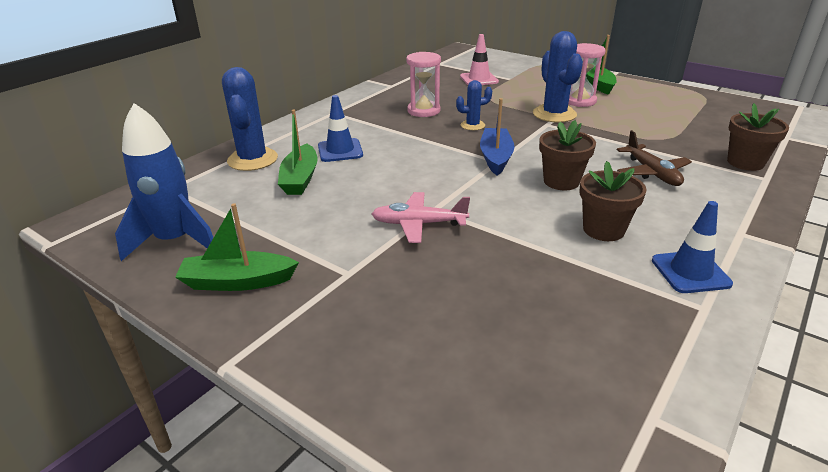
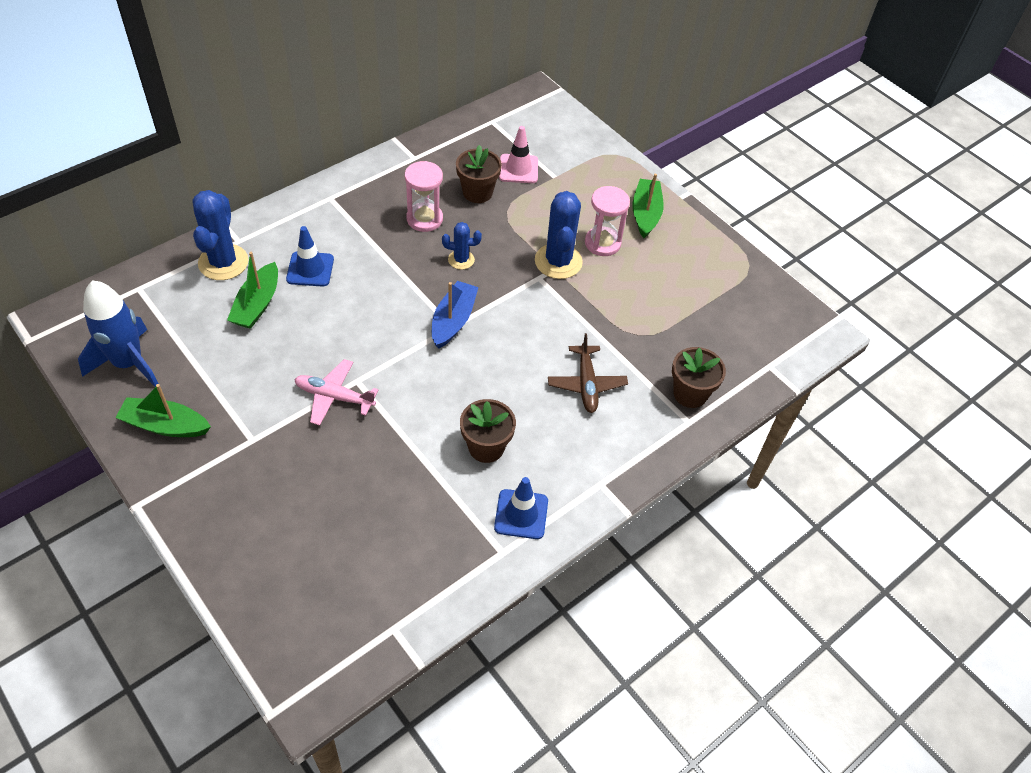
camera: 10 degrees right, 20 degrees up
(561, 181) = (492, 373): brown flower pot -> brown flower pot (477, 192)

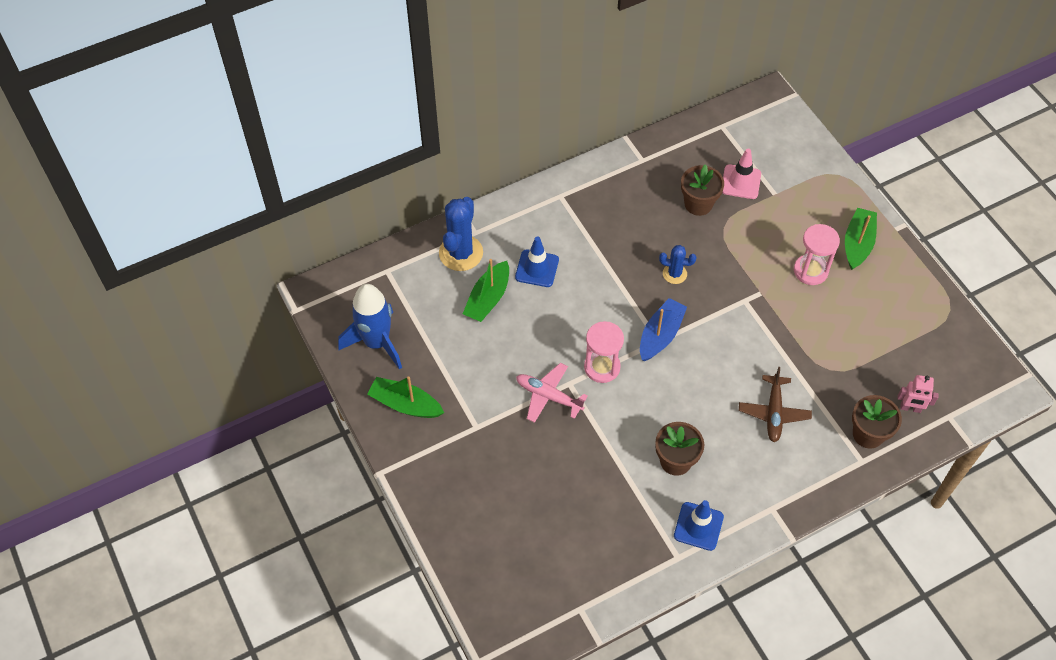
camera: 15 degrees right, 5 degrees up
(424, 219) = (645, 227): pink hourglass -> pink hourglass (602, 367)
(558, 261) = (765, 285): blue cactus -> none
(728, 363) = (910, 408): none -> pink robot

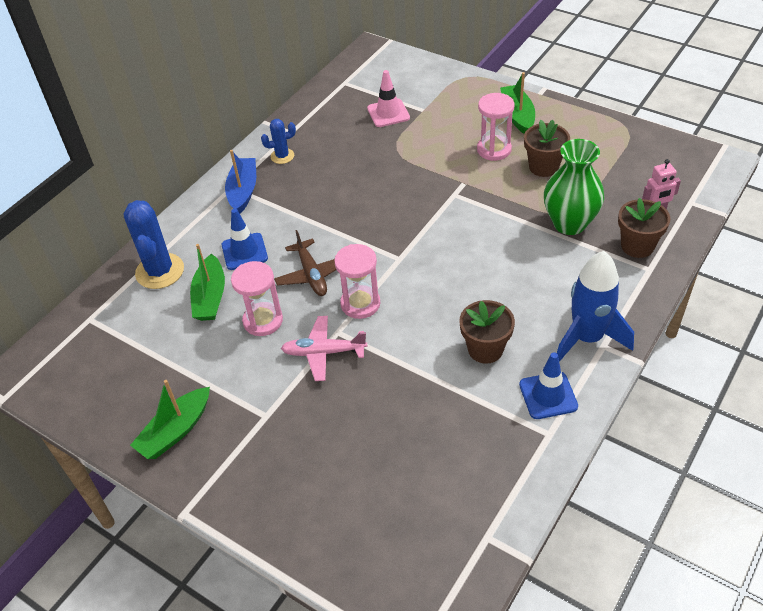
camera: 25 degrees left, 10 degrees down
(377, 342) = (112, 388): blue rocket -> blue rocket (587, 338)
(405, 404) = (175, 431): green boat -> green boat turned 45 degrees counterclockwise
(517, 342) = (263, 321): none -> pink hourglass
(660, 335) = (398, 253): blue boat -> blue boat (243, 191)
(674, 274) = (377, 201): blue cactus -> blue cactus (282, 156)
(698, 204) = (362, 142): brown flower pot -> brown flower pot (543, 167)
(773, 413) = (544, 267): brown plane -> brown plane (312, 275)
(825, 382) = (569, 223): none -> green vase

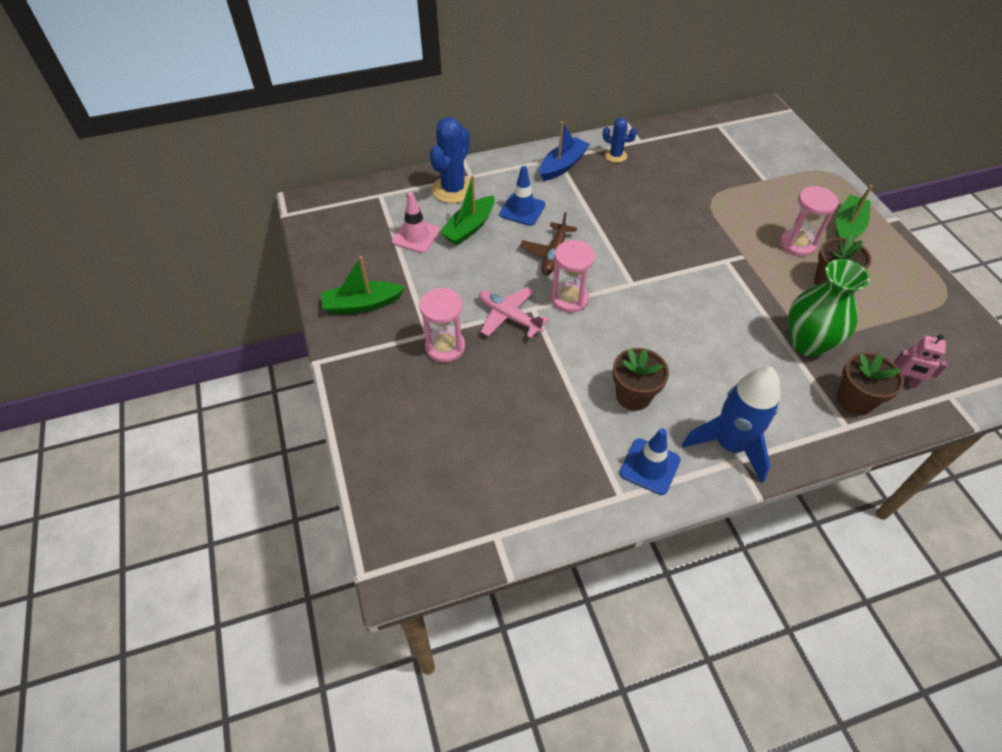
camera: 35 degrees right, 5 degrees up
(263, 321) = (488, 266): pink hourglass -> pink hourglass (445, 347)
(388, 113) = (732, 167): pink traffic cone -> pink traffic cone (416, 236)

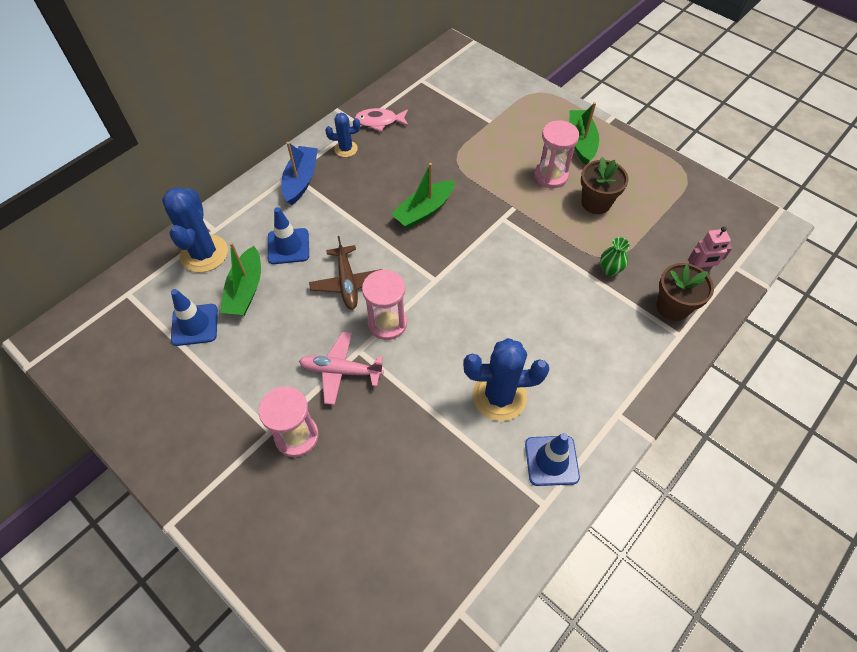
camera: 30 degrees left, 5 degrees up
(362, 304) = (181, 432): green boat -> green boat (424, 211)
(416, 236) = (195, 325): pink traffic cone -> blue traffic cone
(633, 396) = (499, 396): brown flower pot -> blue cactus
(659, 145) = (379, 122): none -> pink fish
(729, 445) = (603, 402): blue rocket -> none
(807, 343) = (609, 270): green vase -> green vase, size x0.46

